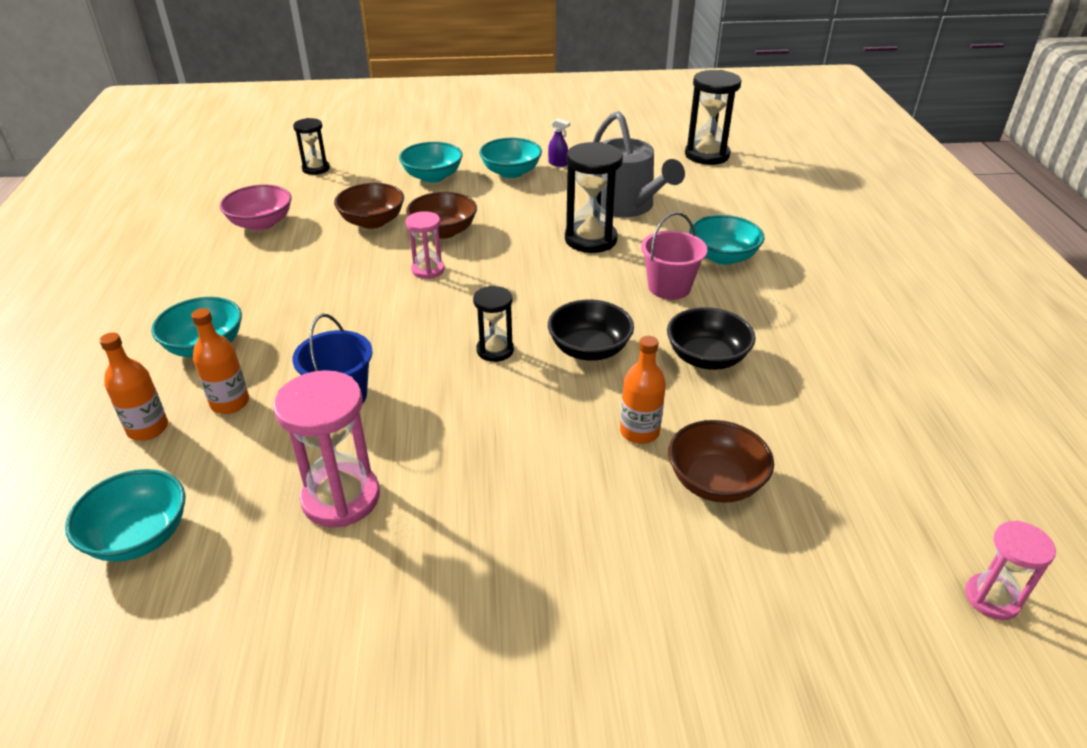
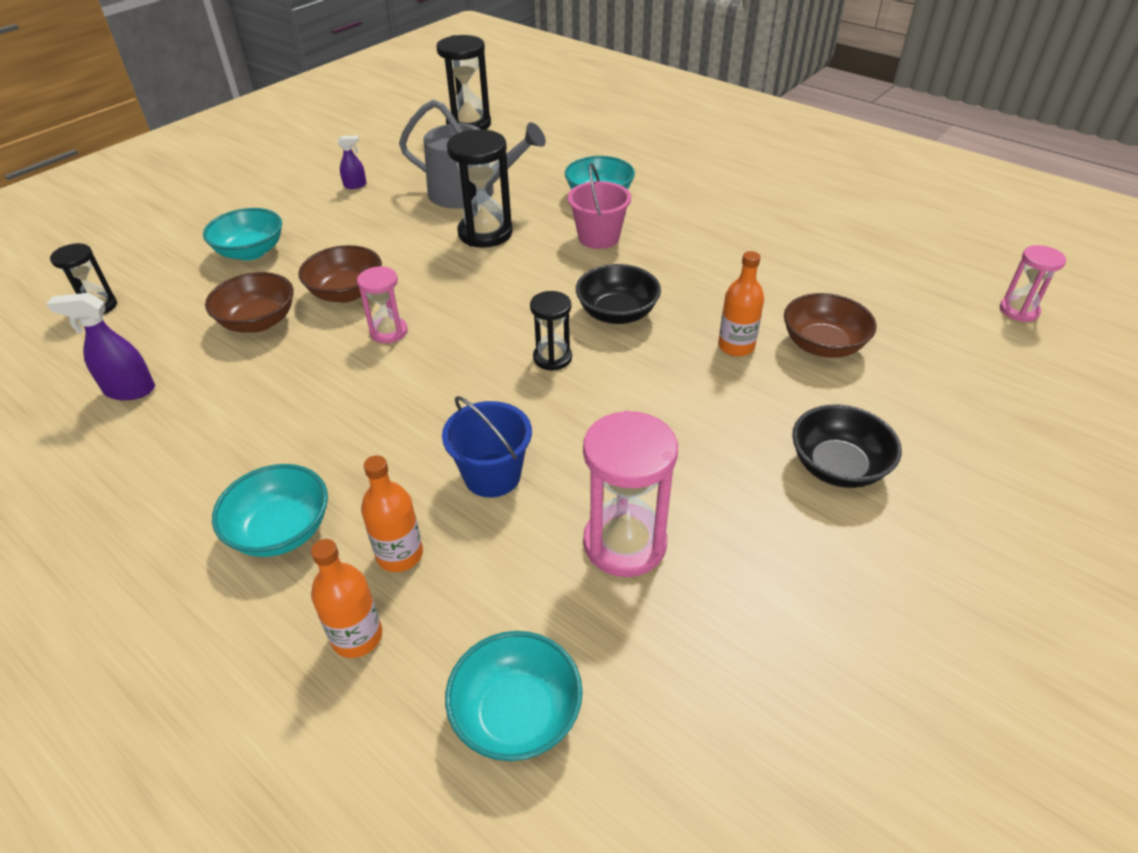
camera: 45 degrees left, 5 degrees up
(261, 223) = (129, 390): pink bowl -> purple spray bottle
(511, 172) = (324, 212): turquoise bowl -> none
(706, 358) = (697, 271): black bowl -> black bowl (837, 467)

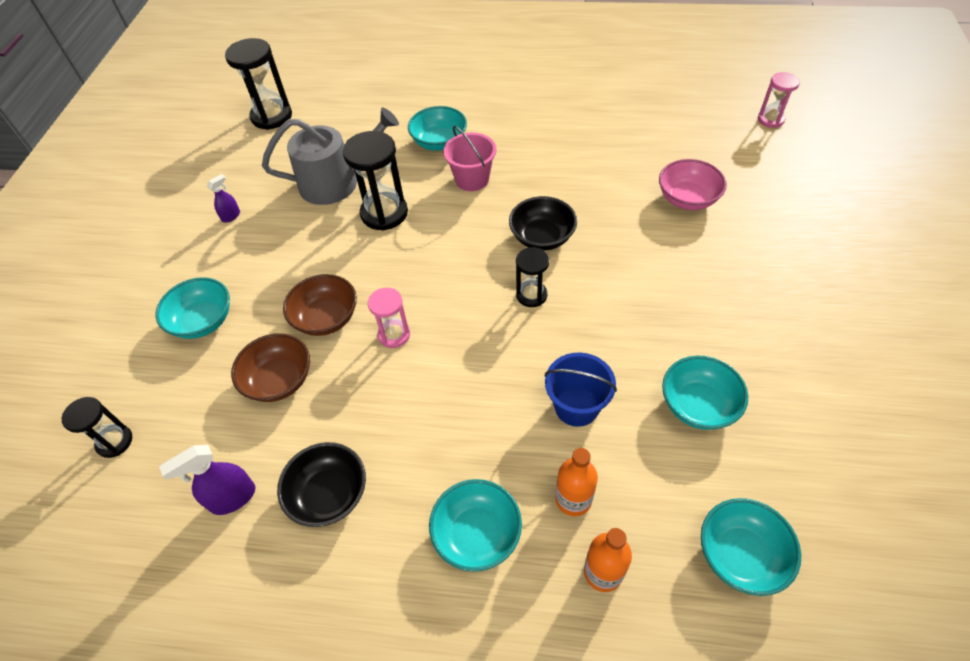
camera: 30 degrees left, 10 degrees up
(624, 543) = (698, 405): pink hourglass -> turquoise bowl
(736, 346) = (638, 225): orange bottle -> none
(822, 345) = (687, 199): brown bowl -> pink bowl
(837, 467) = (765, 283): black bowl -> black bowl (329, 494)

